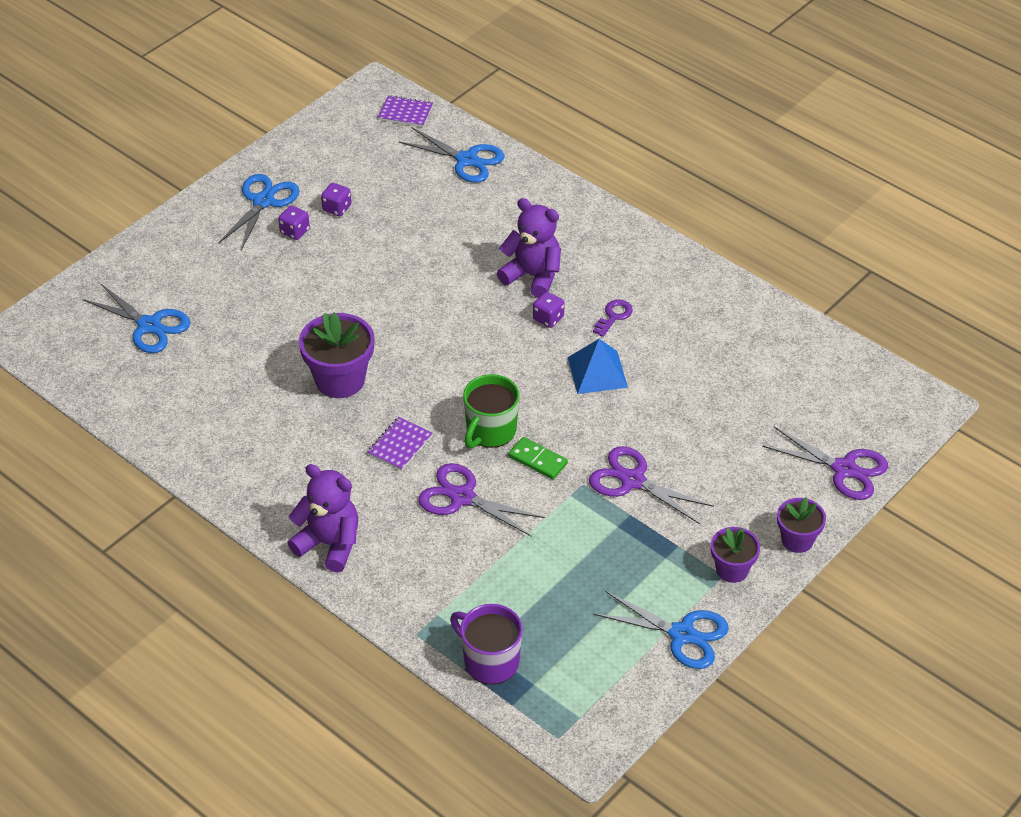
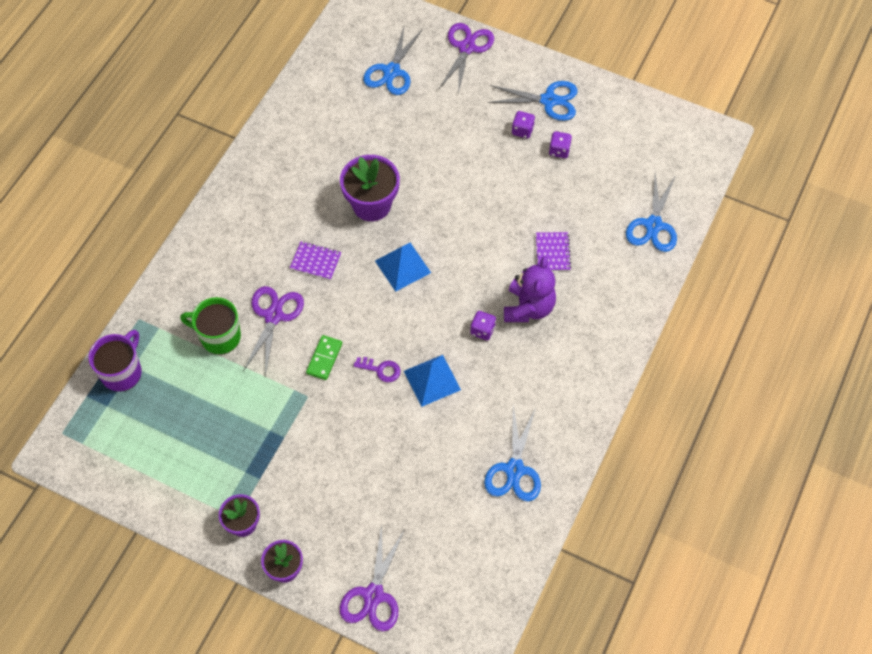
camera: 75 degrees right, 15 degrees up
(329, 544) = (209, 243): purple teddy bear -> none
(405, 113) = (695, 166): purple notebook -> purple notebook (552, 252)
(438, 368) = (403, 266): none -> blue pyramid
(490, 431) = (346, 318): green mug -> green mug (219, 336)
(614, 316) = (501, 378): purple key -> purple key (381, 369)
(633, 481) = (319, 431): purple scissors -> purple scissors (466, 48)
(682, 634) = (171, 498): blue scissors -> blue scissors (514, 469)

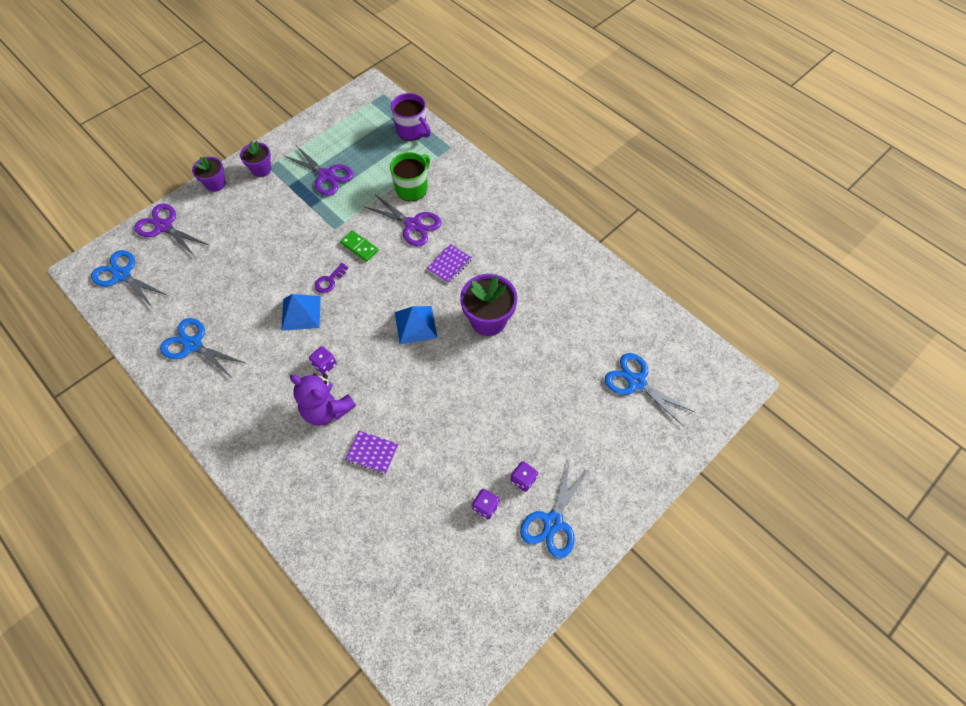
camera: 110 degrees right, 0 degrees up
(466, 48) = (648, 463): purple scissors -> purple scissors (326, 175)
(653, 225) = (357, 566): blue scissors -> blue scissors (122, 275)

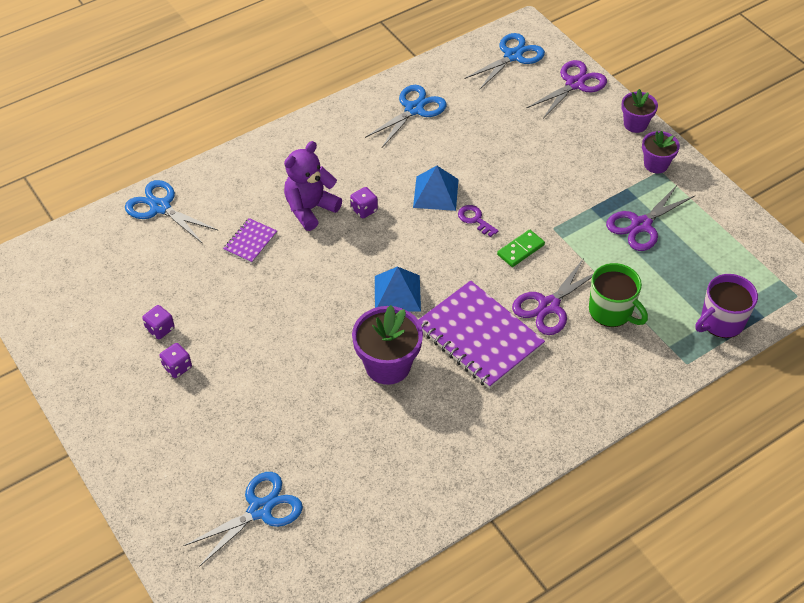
camera: 100 degrees right, 10 degrees down
(449, 264) = (479, 336): purple notebook -> purple notebook, size x2.13
(553, 522) = (122, 386): blue scissors -> blue scissors (160, 207)

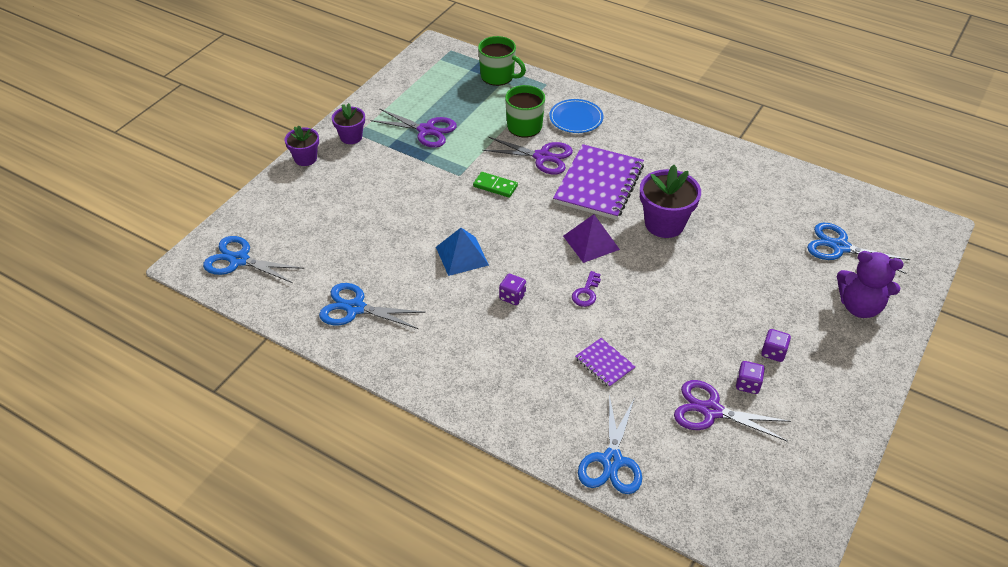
camera: 115 degrees left, 5 degrees down
(250, 242) = (605, 363): purple notebook -> purple notebook turned 45 degrees clockwise
(310, 209) = (535, 336): purple teddy bear -> purple teddy bear (859, 306)
(397, 293) = (591, 242): blue pyramid -> purple pyramid
(475, 219) = (478, 221): purple key -> purple key (586, 292)
(574, 84) = (266, 207): purple scissors -> purple scissors (711, 411)
(604, 364) = (576, 118): none -> blue plate
(721, 322) = (498, 76): purple mug -> green mug

